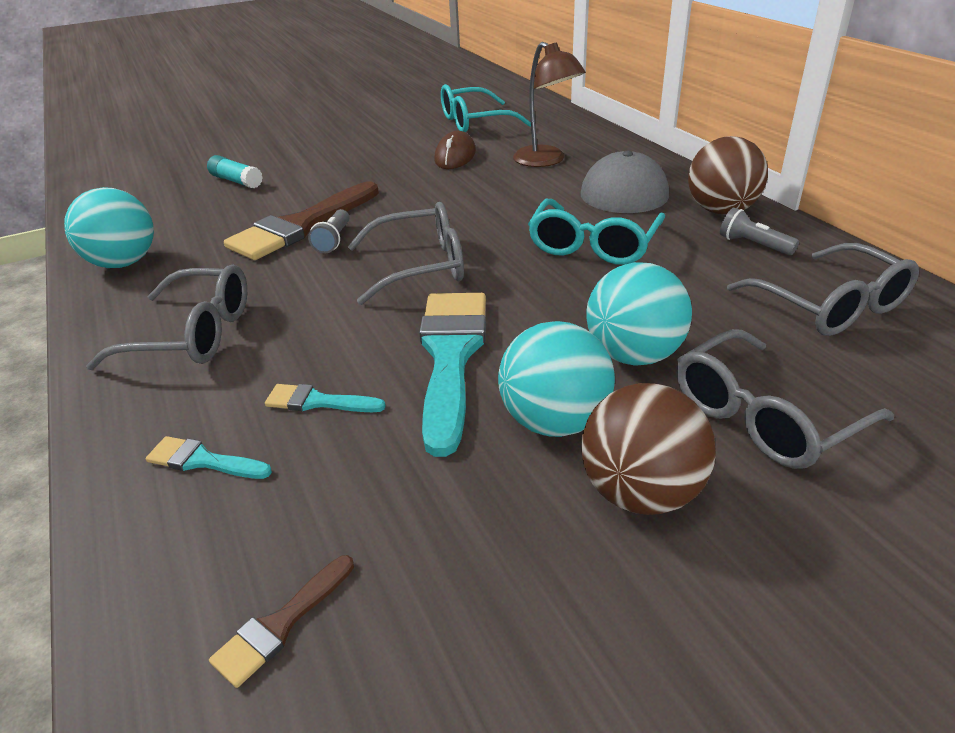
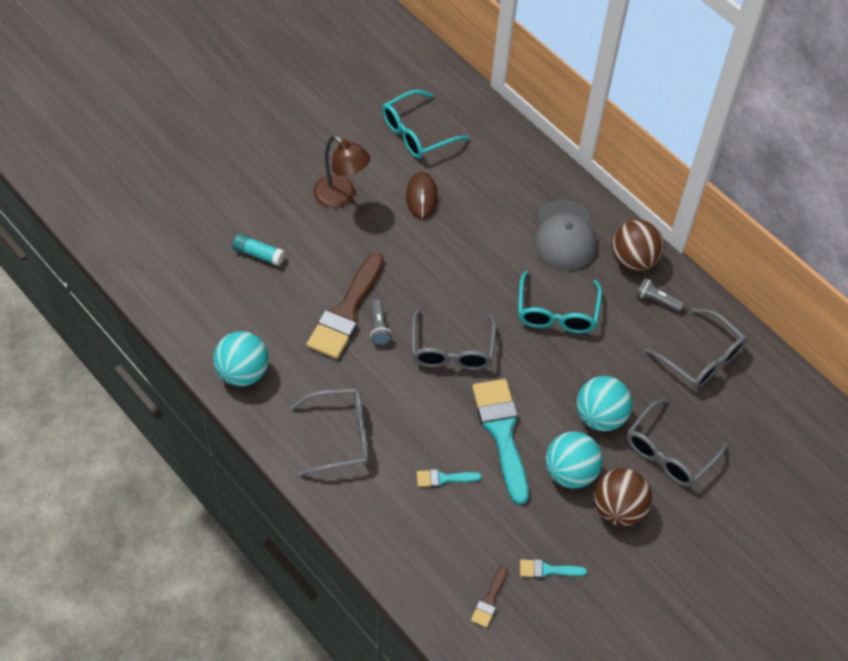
camera: 20 degrees left, 20 degrees up
(203, 461) = (406, 527): turquoise brush -> turquoise brush (547, 570)
(421, 266) = (452, 350): grey glasses -> grey glasses turned 120 degrees clockwise
(546, 161) = (496, 199): brown lamp -> brown lamp (341, 197)

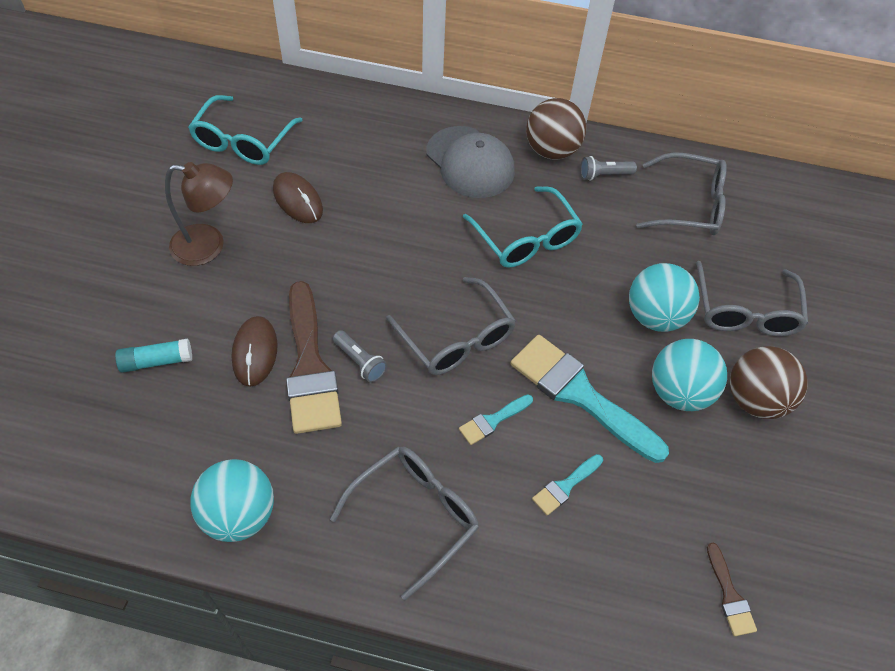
camera: 35 degrees left, 0 degrees up
(319, 283) = (255, 352): none -> brown mouse
(547, 570) = (752, 515): turquoise brush -> turquoise brush (493, 421)

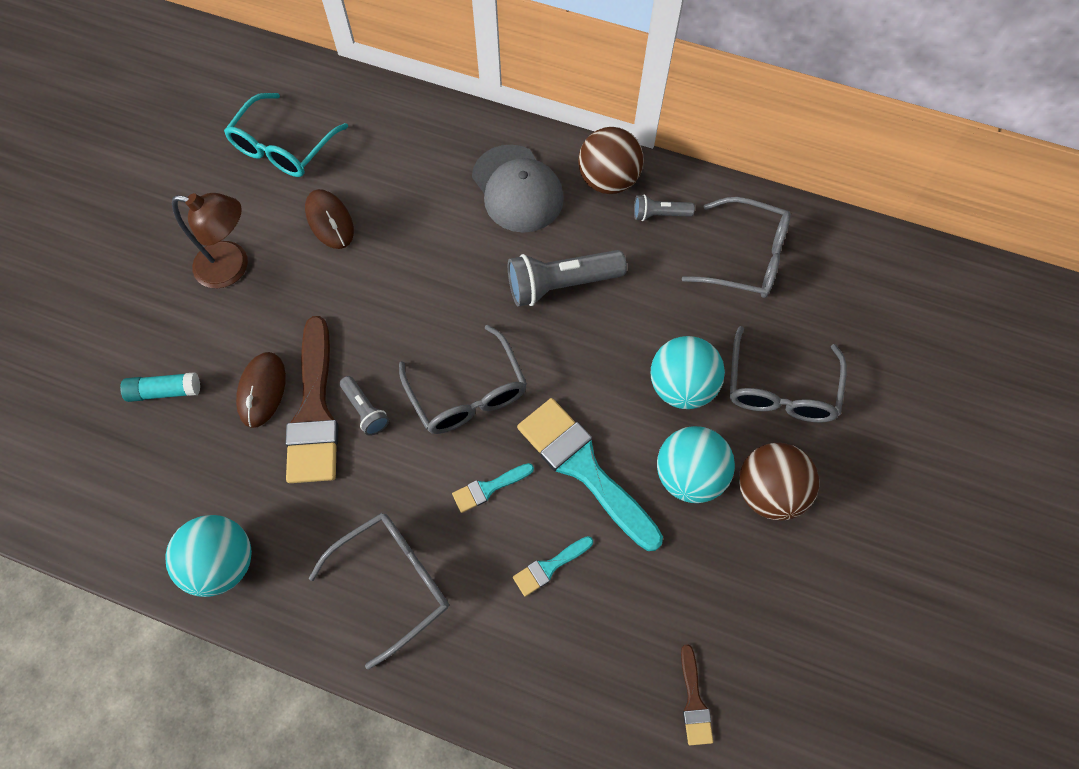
camera: 10 degrees right, 10 degrees up
(526, 239) = (561, 284): turquoise glasses -> grey flashlight

